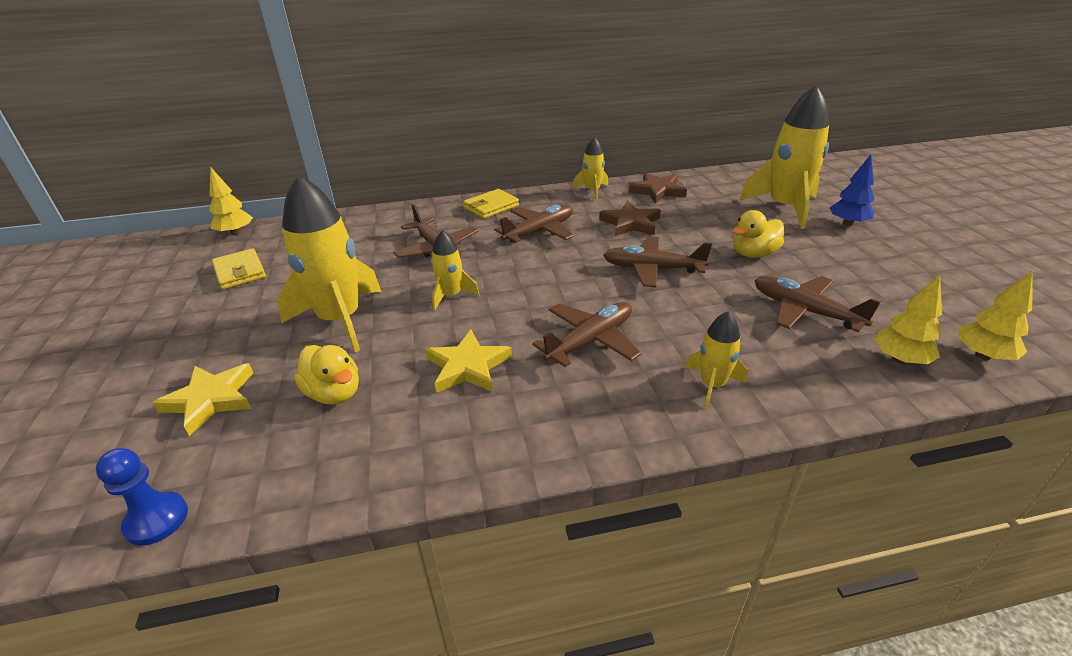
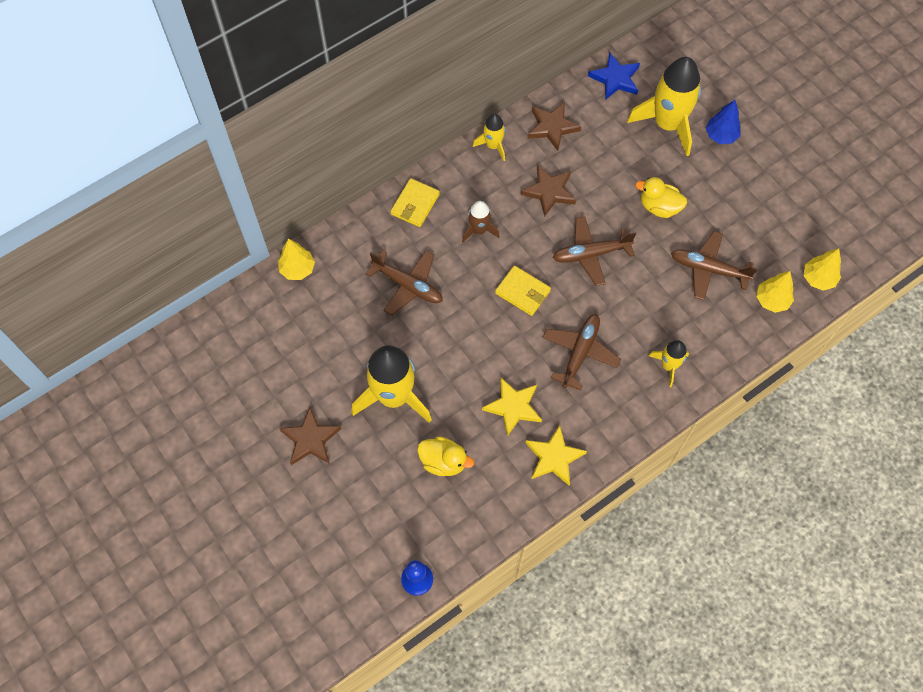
camera: 25 degrees left, 30 degrees up
(211, 399) = (368, 497): yellow star -> yellow star (554, 457)
(217, 329) = (310, 439): none -> brown star
(236, 233) = (208, 324): yellow tree -> yellow tree (297, 269)
(240, 272) = (265, 374): yellow wallet -> yellow wallet (522, 292)
(451, 295) = (457, 340): yellow rocket -> none
(539, 231) = (479, 230): brown plane -> brown rocket
(737, 178) = (615, 79): none -> blue star
(753, 254) = (659, 207): yellow duck -> yellow duck turned 75 degrees clockwise

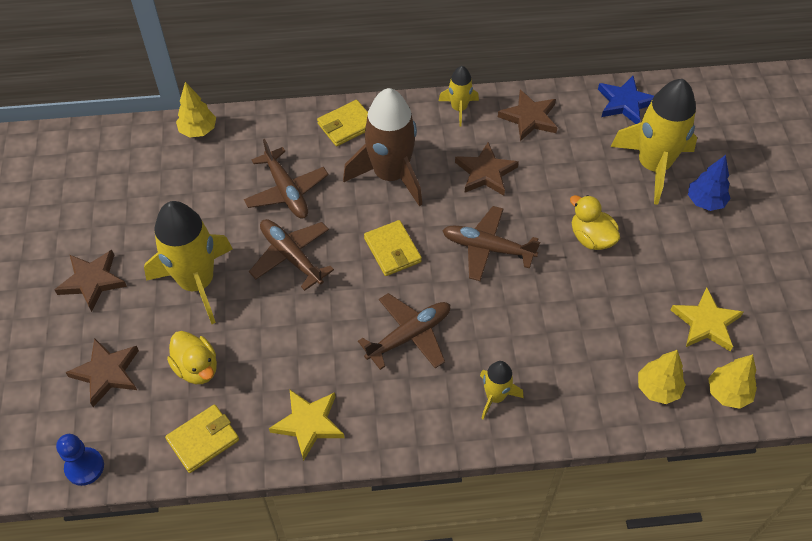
camera: 30 degrees right, 10 degrees down
(379, 503) = (107, 373): none -> brown star
(479, 230) = (390, 175): brown rocket -> brown rocket, size x1.98
(488, 511) = (203, 440): none -> yellow wallet
(513, 407) = (304, 352): yellow star -> yellow star (706, 323)
(708, 269) = (605, 322): brown plane -> brown plane (291, 256)

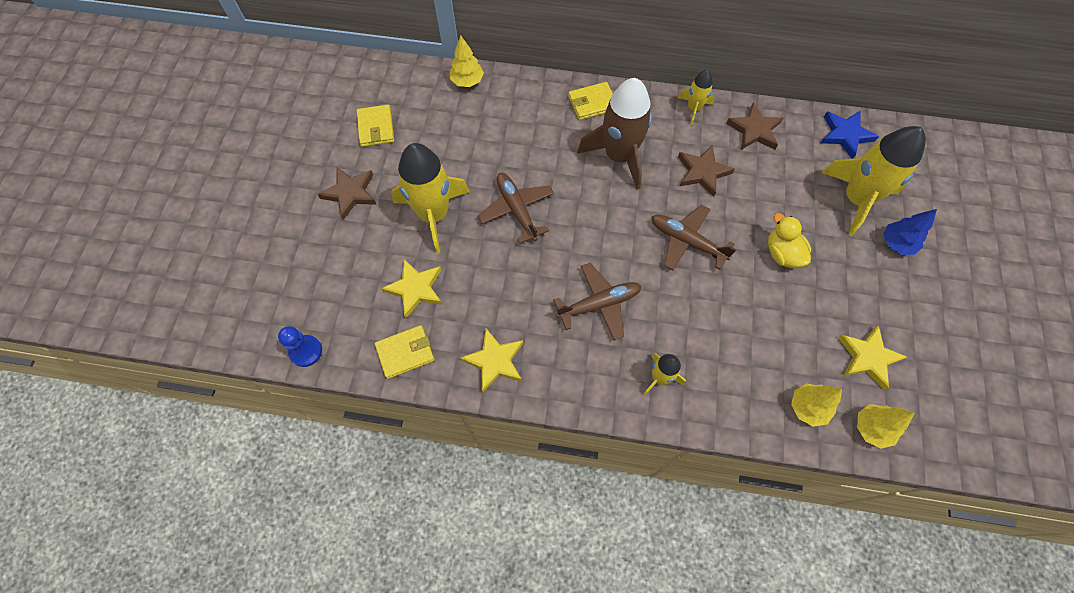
camera: 15 degrees right, 10 degrees up
(107, 373) = (342, 275): brown star -> none
(197, 368) = (415, 289): yellow duck -> yellow star
(286, 191) = (527, 151): brown plane -> none
(392, 250) = (604, 224): yellow wallet -> yellow wallet (376, 128)

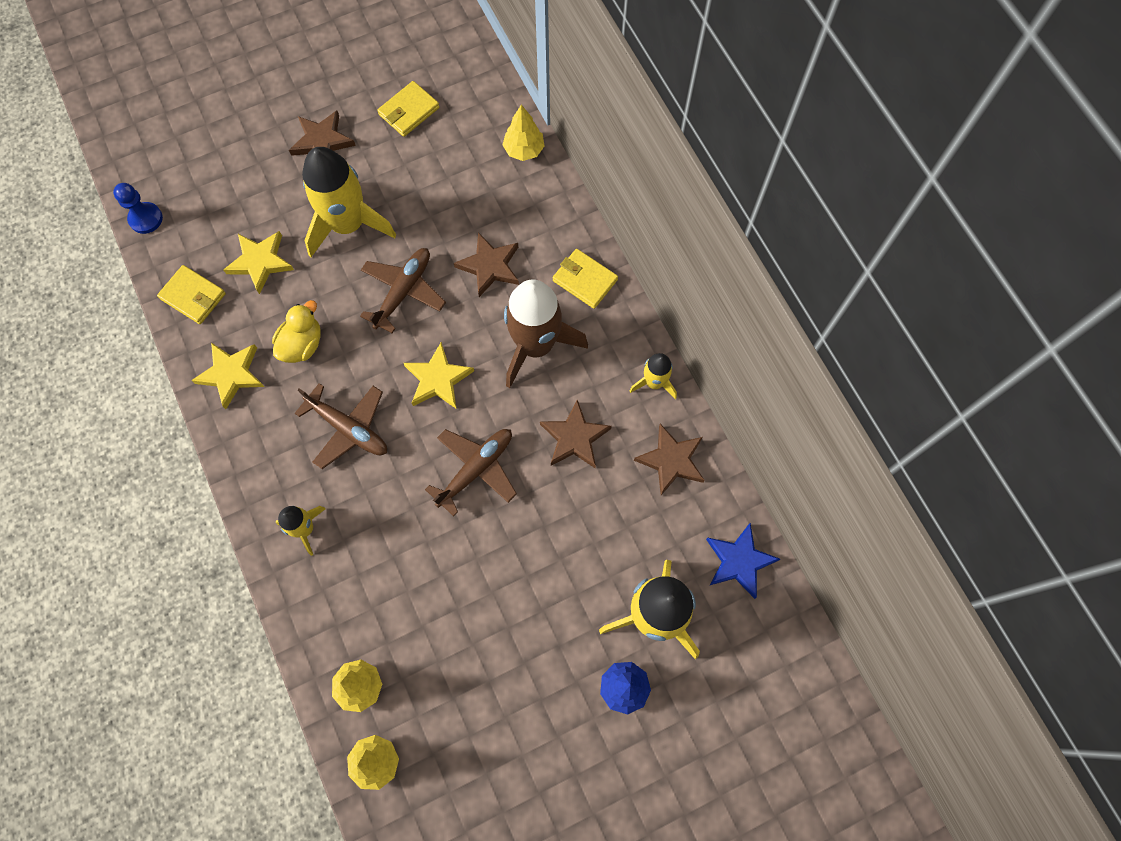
camera: 55 degrees right, 5 degrees up
(539, 148) = (490, 266): none -> brown star
(687, 241) = (476, 469): brown plane -> brown plane turned 45 degrees clockwise
(782, 253) = (526, 572): yellow duck -> yellow duck (302, 344)
(868, 358) = (456, 721): yellow star -> yellow star (438, 379)

